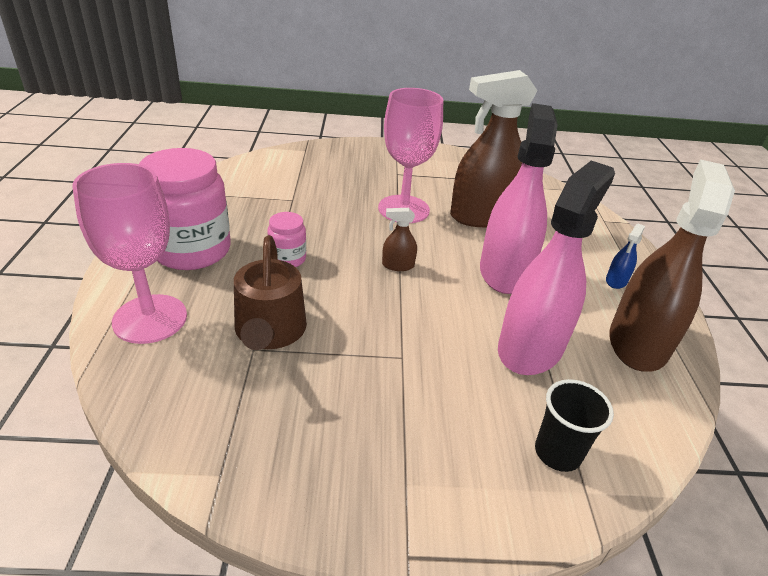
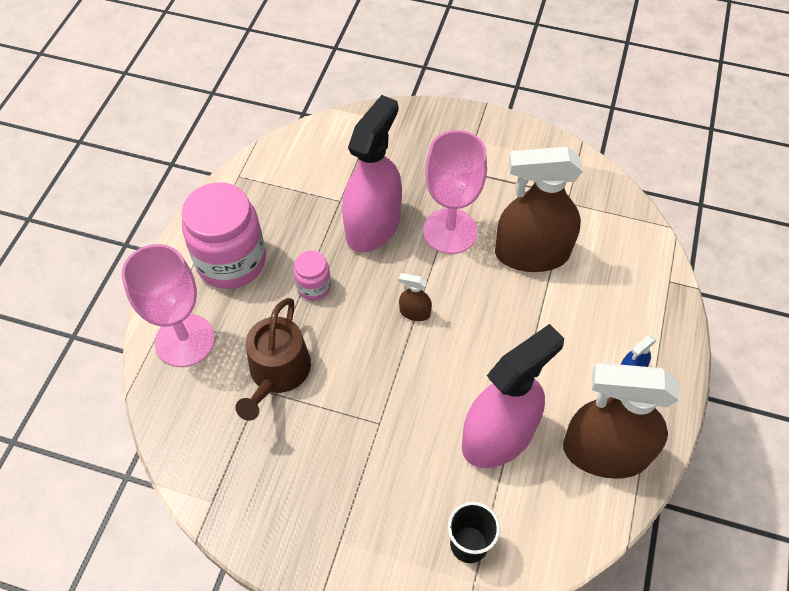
camera: 20 degrees right, 20 degrees up
(504, 272) = (518, 339): pink spray bottle -> pink spray bottle (373, 226)
(638, 343) = (605, 452): brown spray bottle -> brown spray bottle turned 120 degrees counterclockwise

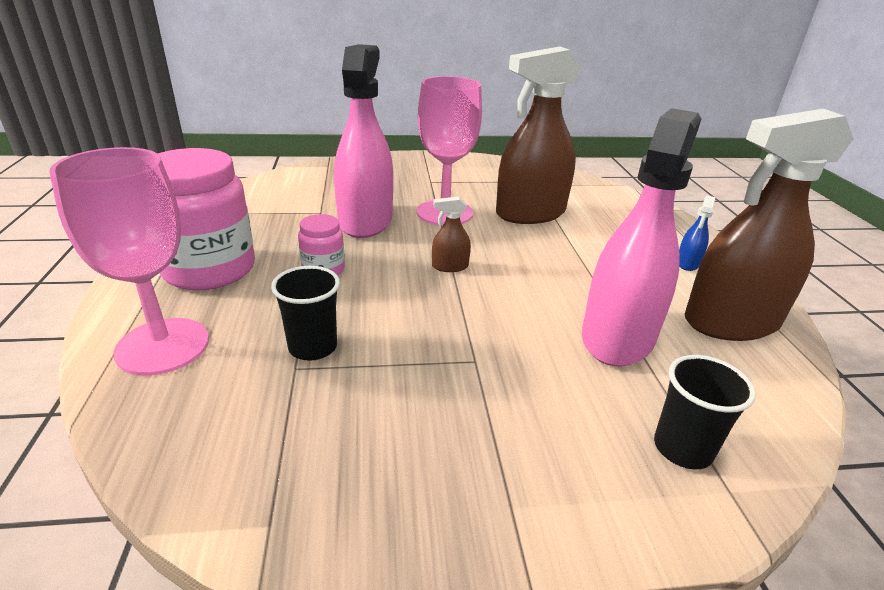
camera: 25 degrees left, 25 degrees down
(277, 373) = (313, 347): brown watering can -> black cup

